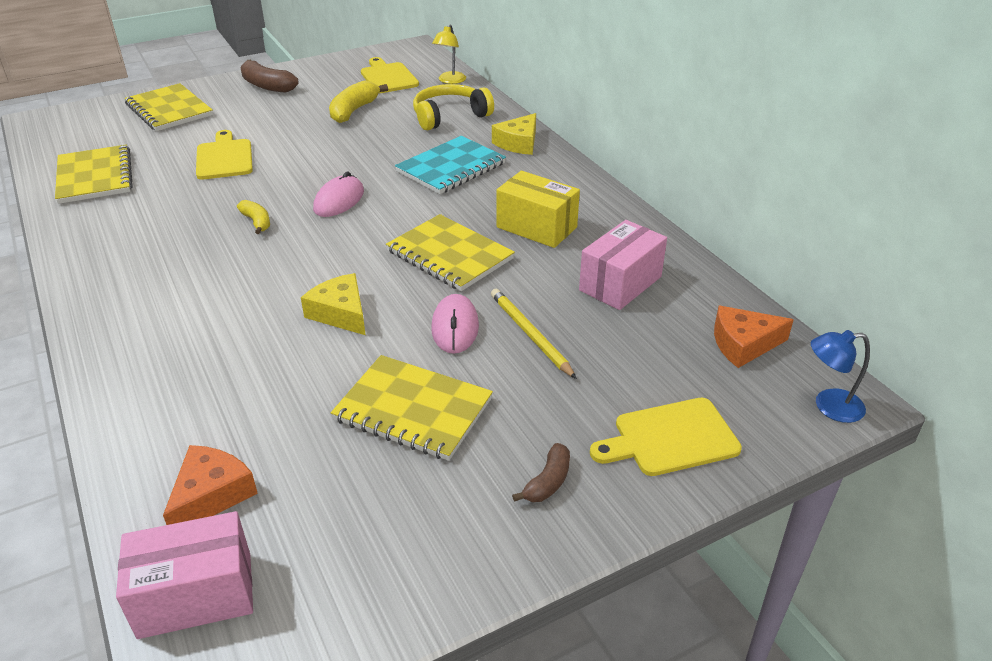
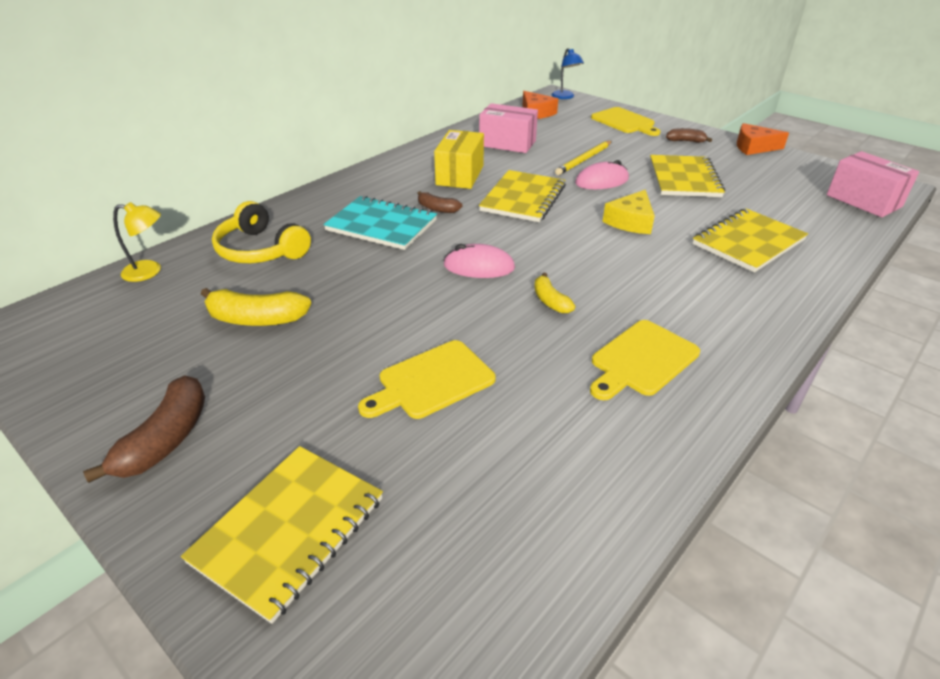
camera: 110 degrees left, 0 degrees up
(95, 177) = (553, 493): yellow notebook -> yellow notebook (748, 242)
(211, 495) = (816, 216): orange cheese -> orange cheese (754, 147)
(257, 222) = (550, 301): yellow banana -> yellow banana turned 60 degrees counterclockwise
(388, 77) = (133, 322): yellow cutting board -> yellow cutting board (642, 360)
(463, 200) = (437, 209): none -> brown banana
(518, 143) = (316, 203): yellow cheese -> none

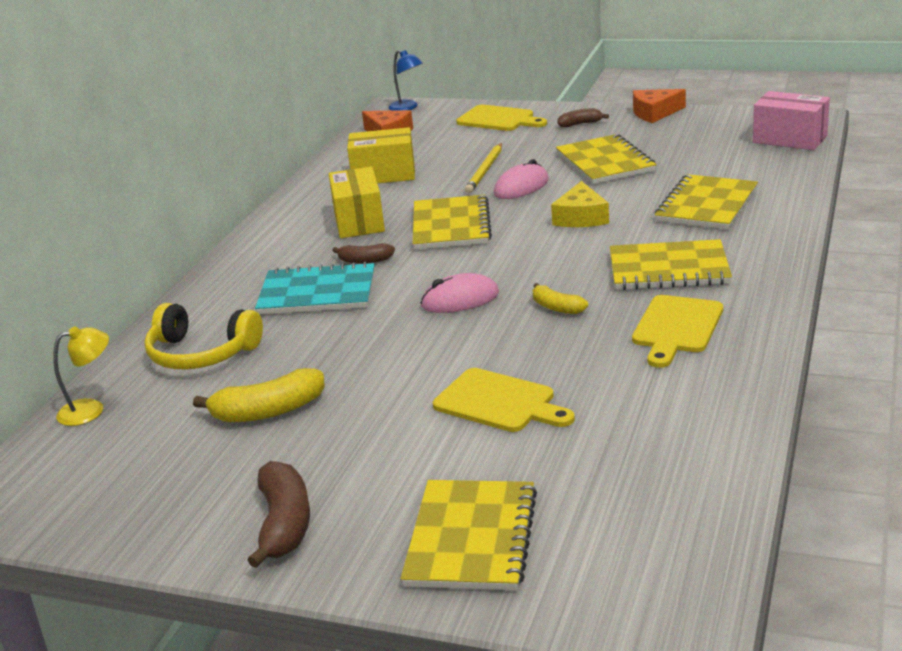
camera: 20 degrees left, 10 degrees down
(431, 381) = (499, 402): yellow cutting board -> yellow cutting board turned 90 degrees counterclockwise
(507, 143) = (384, 175): pink box -> yellow box
(674, 295) = (668, 269): none -> yellow notebook

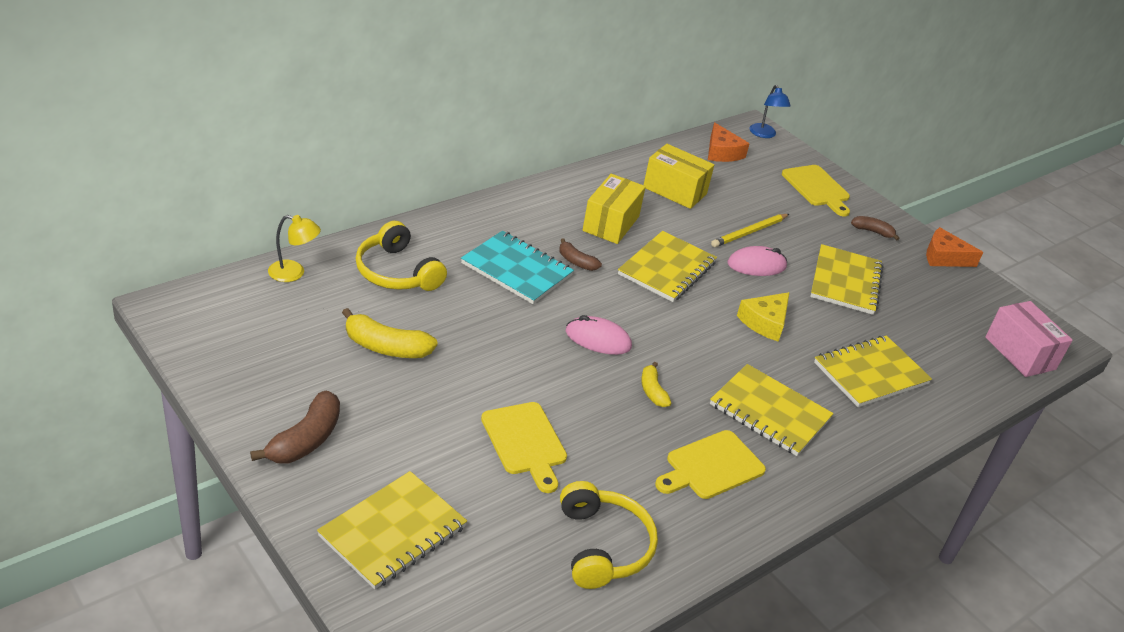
camera: 25 degrees right, 10 degrees up
(670, 431) = (603, 546): none -> yellow headphones

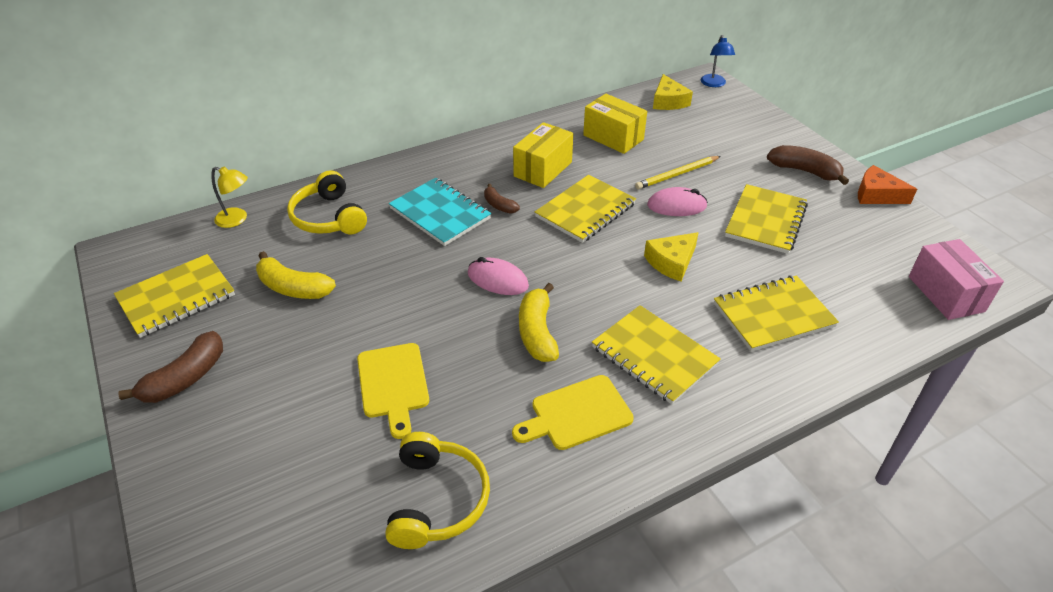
camera: 15 degrees right, 5 degrees up
(393, 531) = (231, 476): yellow notebook -> yellow notebook (176, 297)
(652, 391) = (537, 332): yellow banana -> yellow banana, size x1.69
(722, 152) = (668, 101): orange cheese -> yellow cheese
(817, 188) = (756, 131): yellow cutting board -> none
(872, 231) = (804, 171): brown banana -> brown banana, size x1.69

